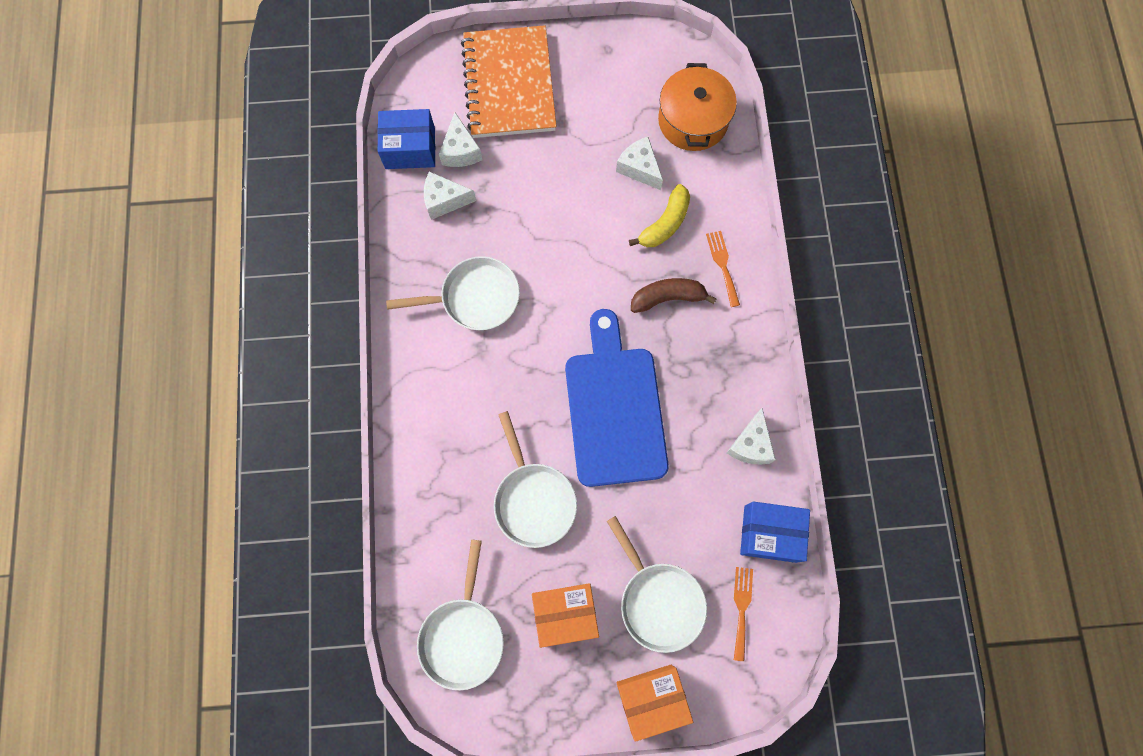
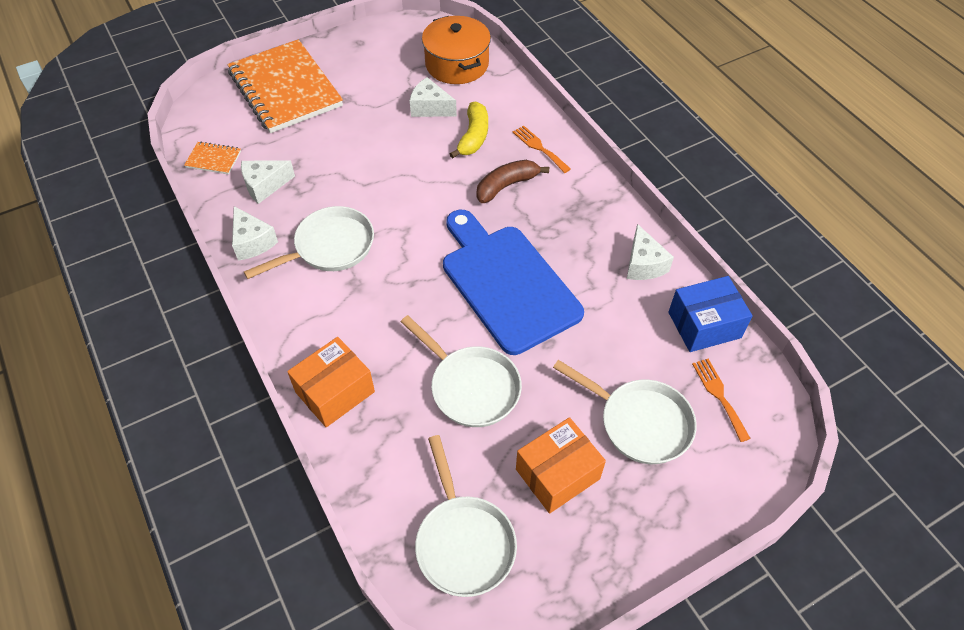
camera: 25 degrees left, 20 degrees down
(410, 148) = (213, 159): blue box -> orange notebook
(460, 151) = (263, 146): white cheese -> white cheese (252, 242)
(651, 699) = (687, 513): orange box -> orange box (335, 392)

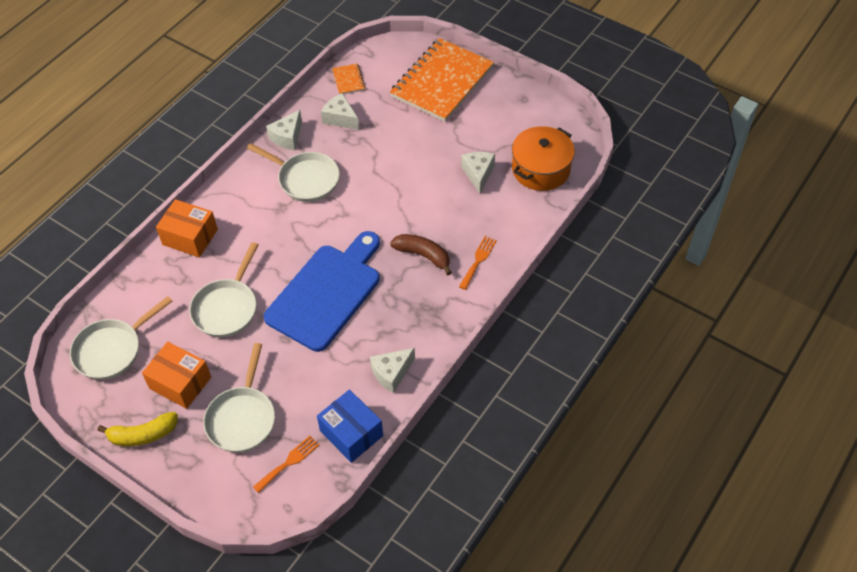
camera: 65 degrees right, 0 degrees up
(473, 137) = (463, 214): yellow banana -> yellow banana (143, 435)

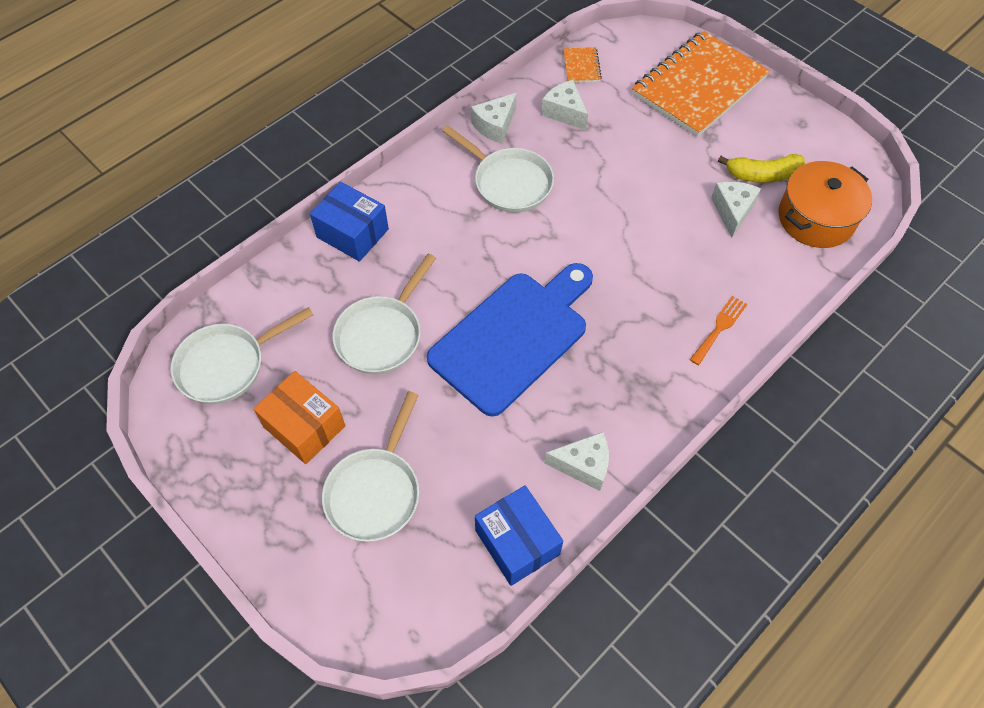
camera: 10 degrees right, 5 degrees up
(143, 435) = (242, 490): yellow banana -> yellow banana (762, 175)
(190, 237) = (352, 233): orange box -> blue box
(289, 462) = (426, 568): orange fork -> none
(391, 373) = (583, 465): white cheese -> white cheese turned 150 degrees counterclockwise
(423, 255) = (647, 308): brown banana -> none

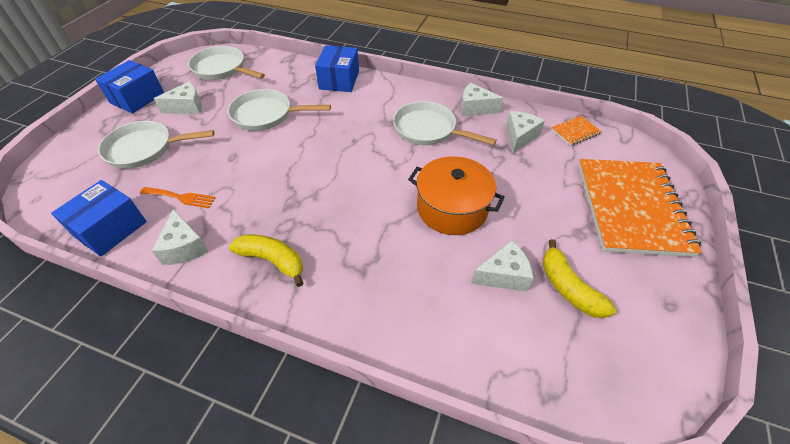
camera: 65 degrees right, 10 degrees down
(235, 492) = (137, 98): none -> blue box
(304, 426) = (187, 107): orange box -> white cheese
(509, 182) = (428, 130): white pan -> white pan turned 105 degrees clockwise
(513, 337) = (289, 173): blue cutting board -> none
(639, 385) = (273, 260): none -> yellow banana
(699, 86) = (631, 208): orange notebook -> orange notebook turned 75 degrees clockwise
(719, 328) = (359, 303): orange fork -> orange fork (181, 197)
(816, 218) = (550, 354): orange pot -> orange pot (452, 208)

